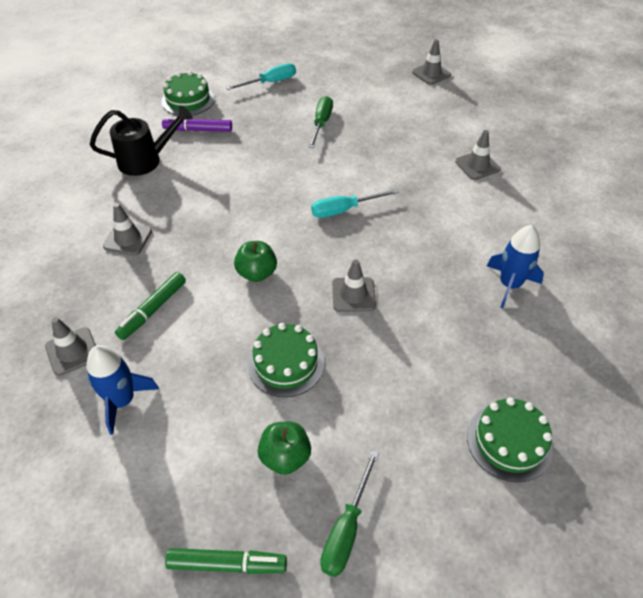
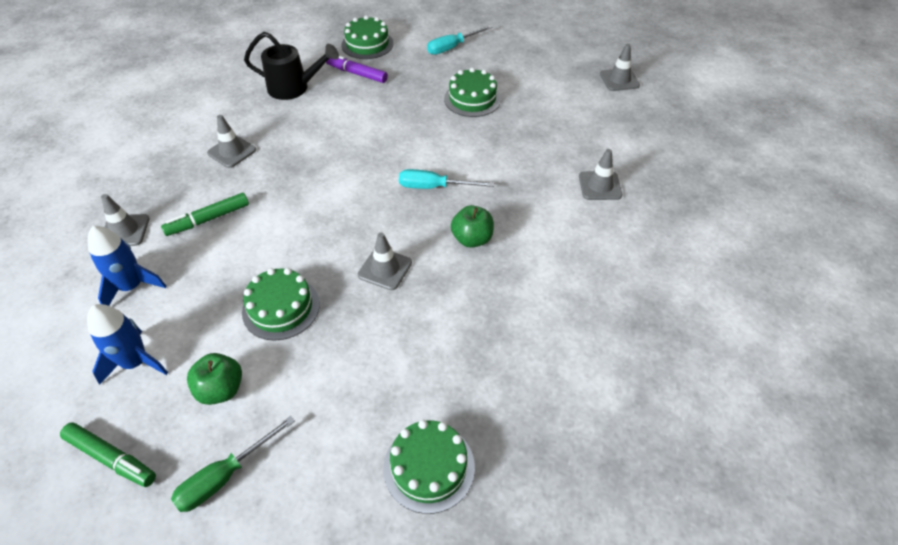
camera: 25 degrees right, 0 degrees up
(257, 273) = (314, 218): green apple -> green apple (472, 239)
(270, 82) = (452, 47): turquoise screwdriver -> turquoise screwdriver turned 150 degrees clockwise
(321, 123) = (472, 99): green screwdriver -> green cake
(510, 285) = (544, 316): blue rocket -> blue rocket (135, 362)

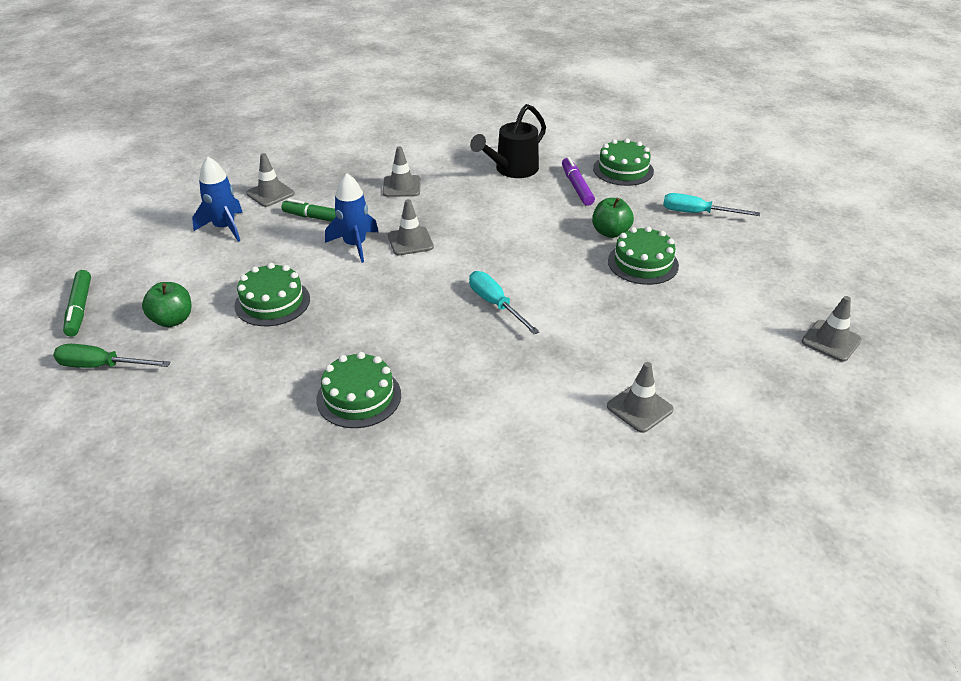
camera: 50 degrees right, 10 degrees down
(135, 362) = (163, 270): blue rocket -> blue rocket (355, 245)
(294, 88) = (512, 170): black watering can -> black watering can turned 75 degrees clockwise
(385, 269) = (368, 330): grey traffic cone -> grey traffic cone (410, 241)
(429, 467) = (188, 468): green cake -> green cake (359, 397)
(472, 239) = (460, 360): green apple -> green apple (610, 232)

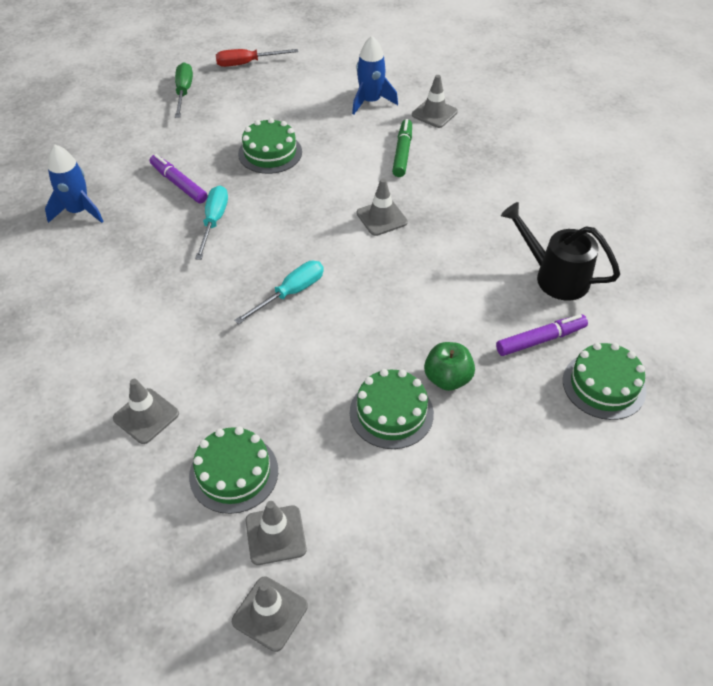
camera: 80 degrees right, 10 degrees up
(80, 308) = (247, 63): green marker -> red screwdriver
(172, 320) = (239, 108): green apple -> none
(292, 376) = (179, 184): none -> purple marker
(355, 245) = (365, 183): blue rocket -> blue rocket (78, 211)
(359, 397) = (156, 225): green cake -> green cake (234, 473)
(401, 186) = (481, 194): grey traffic cone -> grey traffic cone (275, 535)
(697, 213) = (523, 470): turquoise screwdriver -> turquoise screwdriver (214, 221)

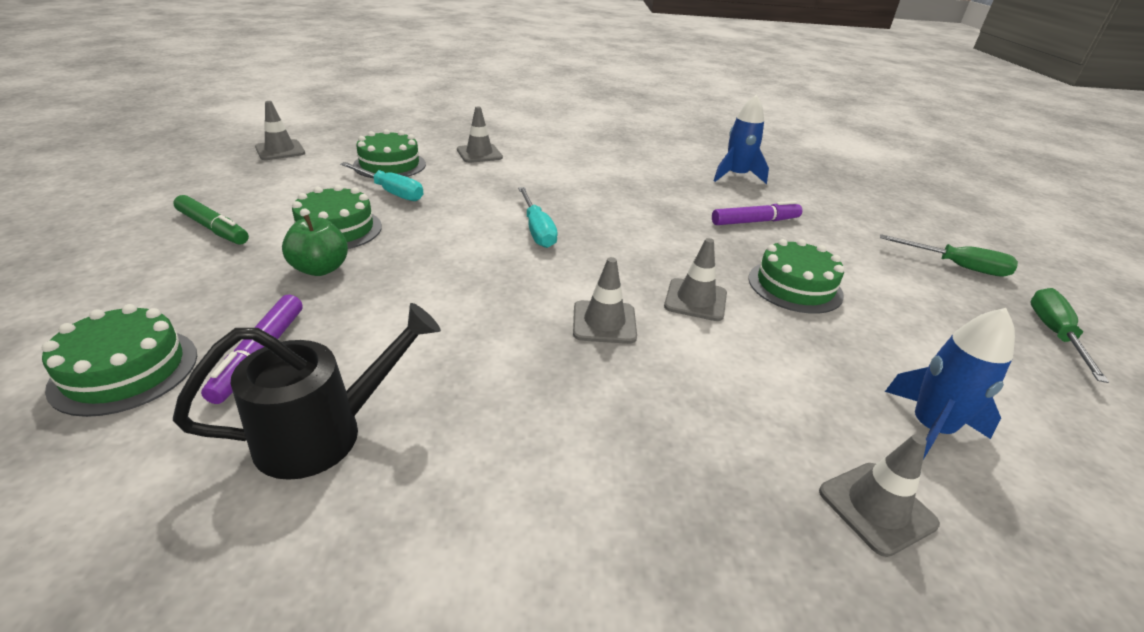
camera: 115 degrees right, 15 degrees down
(214, 221) = (679, 223): turquoise screwdriver -> turquoise screwdriver (390, 192)
(247, 63) = (1054, 334): red screwdriver -> green screwdriver
(275, 535) = (322, 164): grey traffic cone -> grey traffic cone (695, 300)
(402, 153) = (748, 402): green marker -> green marker (213, 228)

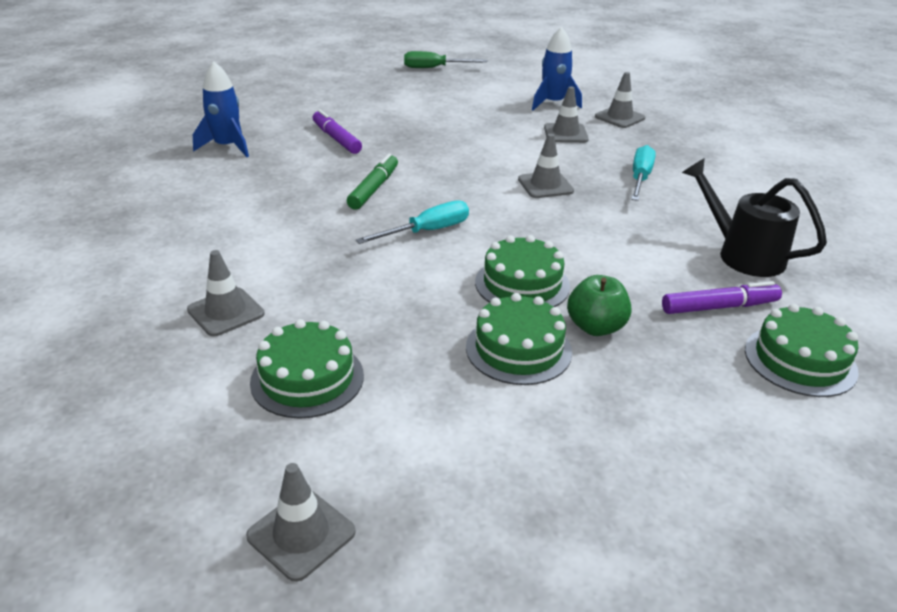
camera: 105 degrees left, 0 degrees up
(213, 228) = (591, 447): green marker -> green marker (373, 189)
(390, 192) = (398, 345): turquoise screwdriver -> turquoise screwdriver (640, 178)
(695, 300) = (487, 157): grey traffic cone -> grey traffic cone (565, 133)
(795, 286) = (438, 127): green cake -> green cake (522, 284)
(957, 266) = (365, 80): green screwdriver -> none

